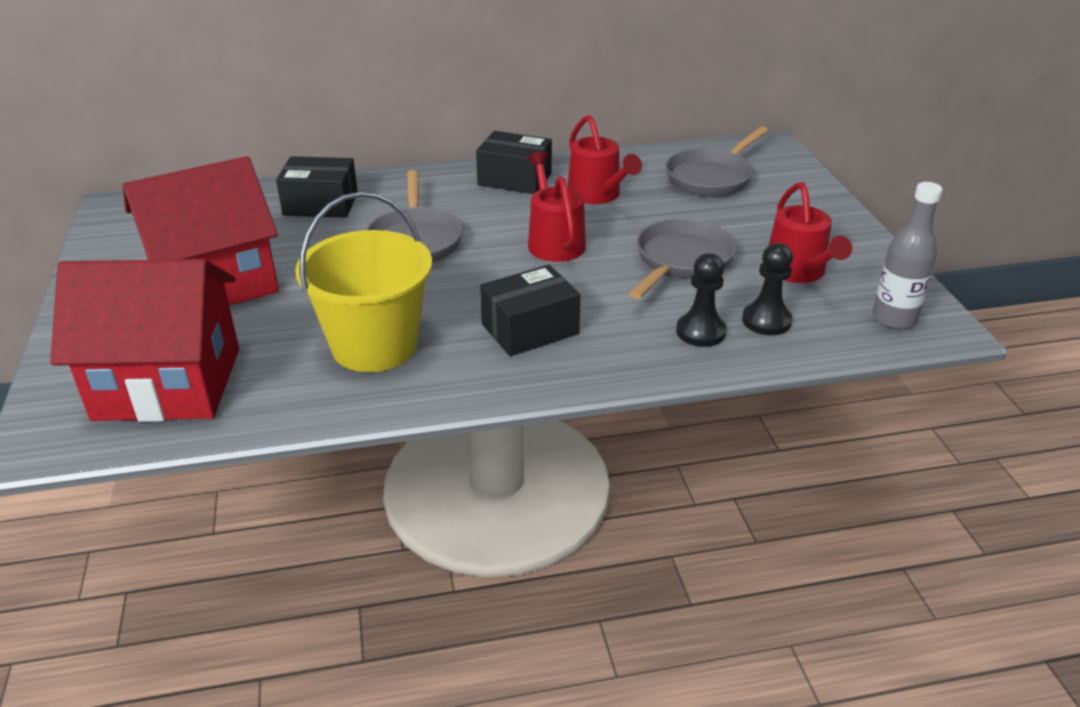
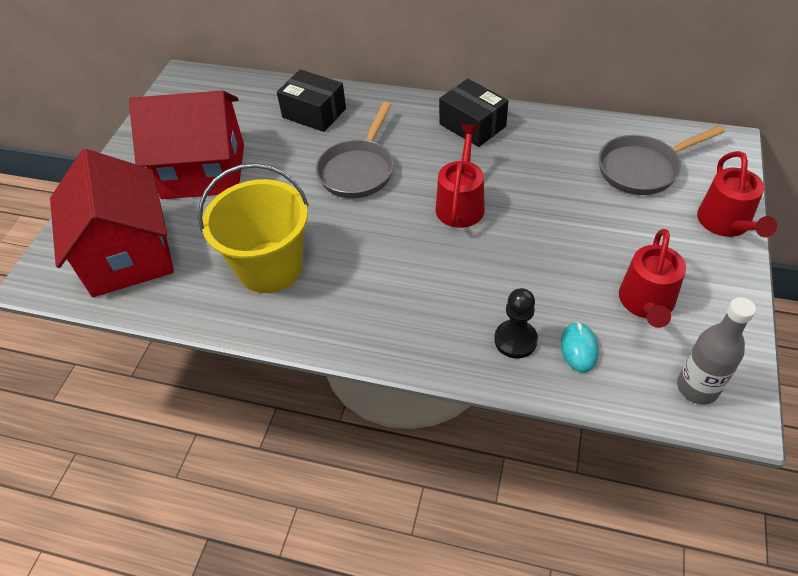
camera: 30 degrees right, 15 degrees up
(168, 383) = (128, 255): red house -> red house turned 45 degrees clockwise
(530, 329) = (386, 289): black box -> none
(597, 195) = (529, 161): red watering can -> red watering can (726, 223)
(681, 261) = (550, 258): grey pan -> none
(766, 321) = (579, 348): black pawn -> turquoise mouse

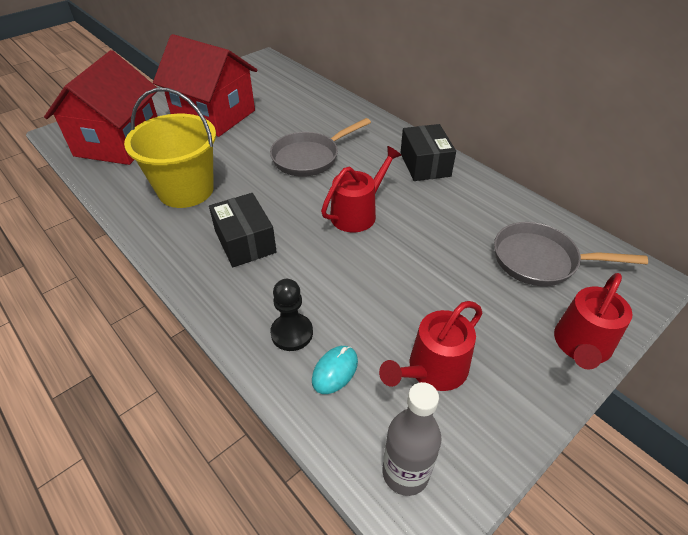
camera: 30 degrees right, 5 degrees down
(314, 113) = (320, 110): black box -> black box (245, 242)

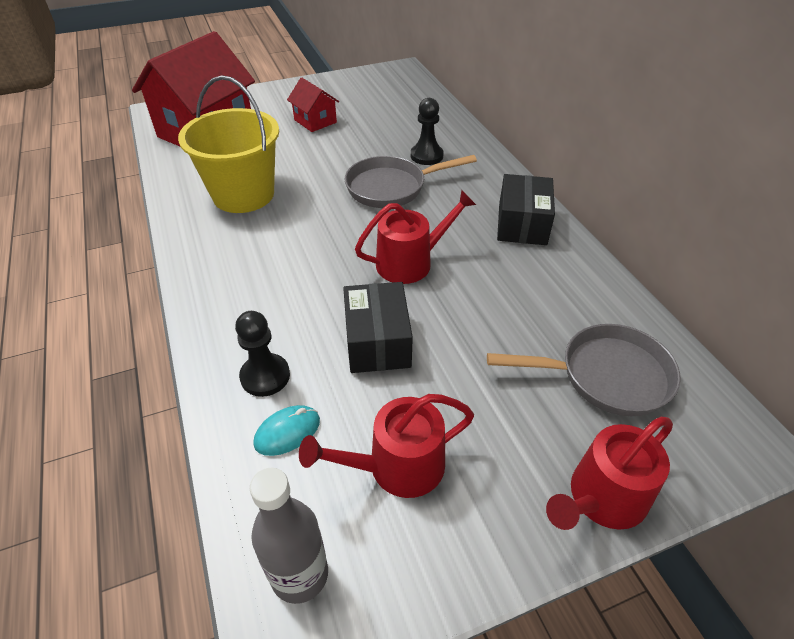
camera: 20 degrees right, 0 degrees up
(214, 115) = (315, 121): red house -> red house, size x0.47
(245, 242) = (272, 264): black box -> black box (377, 341)
(323, 126) = (426, 156): none -> black pawn
(540, 260) = (606, 376): grey pan -> grey pan turned 150 degrees clockwise

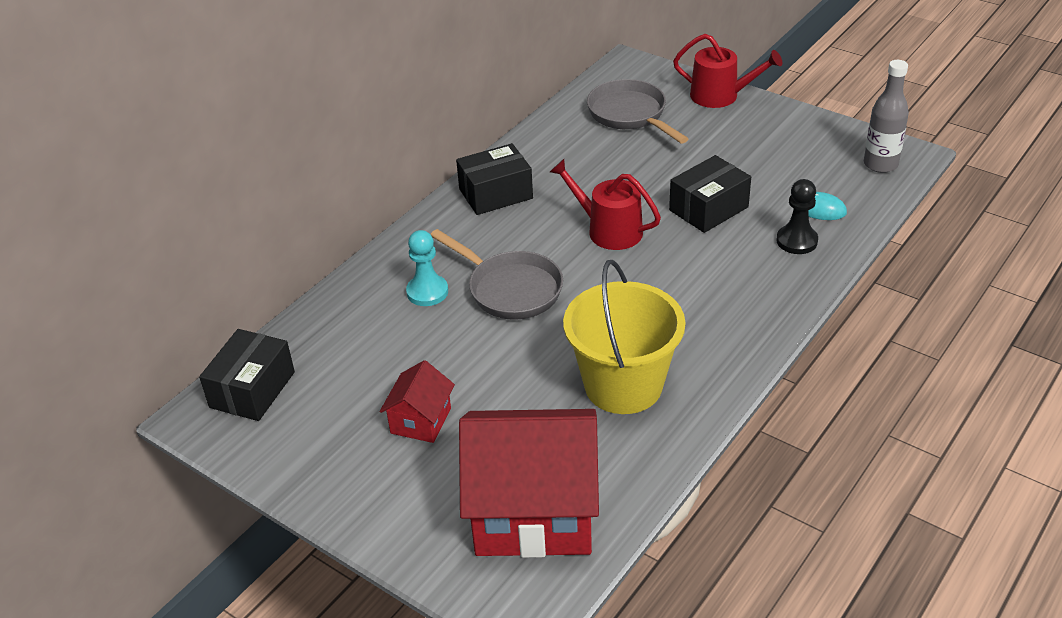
camera: 120 degrees left, 5 degrees down
(397, 466) = (787, 161): red watering can -> none
(404, 85) = (252, 389): none -> black box
(426, 156) = (427, 292): black pawn -> turquoise pawn

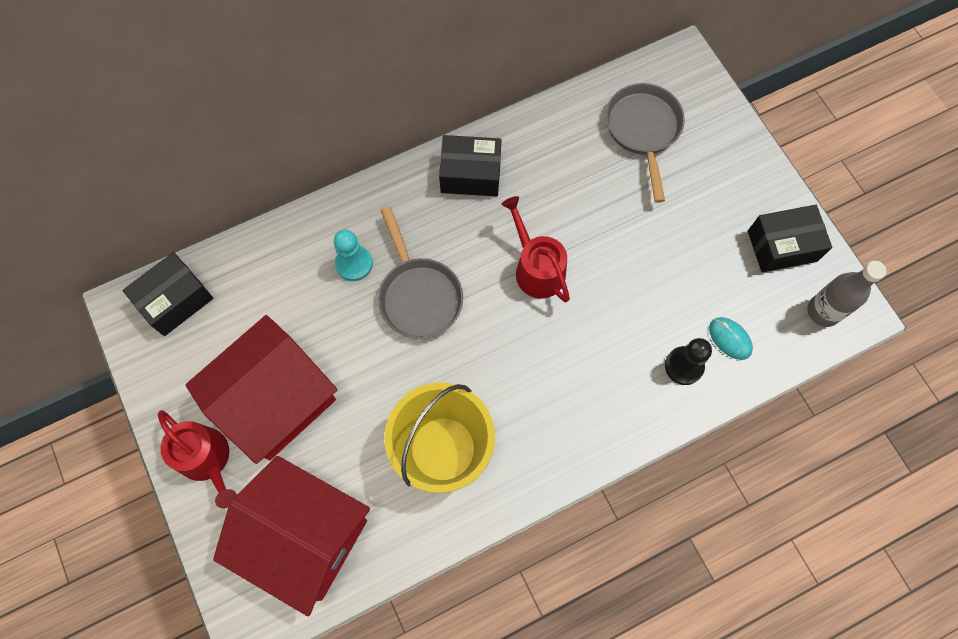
camera: 25 degrees right, 30 degrees up
(421, 421) = (276, 401): red house -> red house, size x2.13
(708, 209) = (635, 287): black box -> black box (782, 246)
(720, 96) = (740, 146): red watering can -> red watering can (207, 459)

